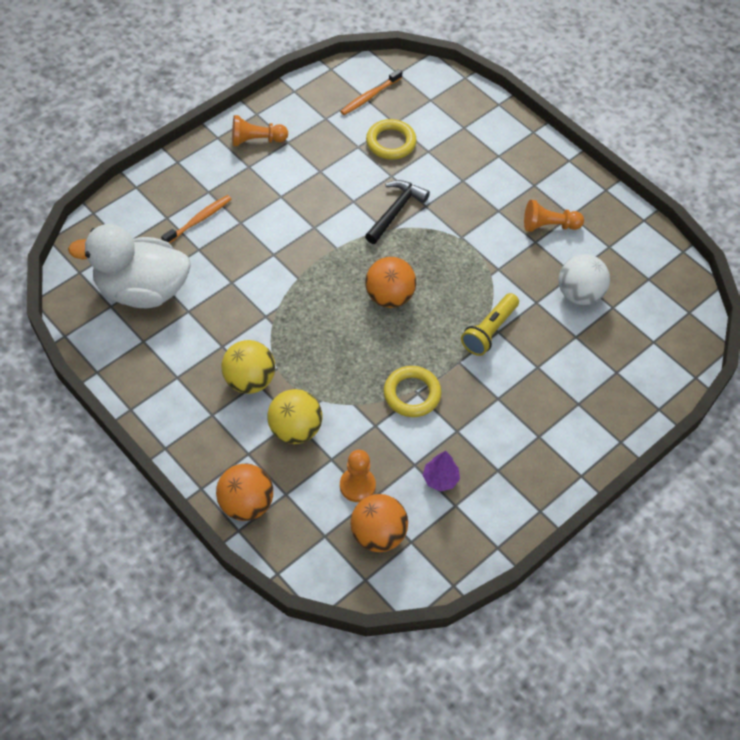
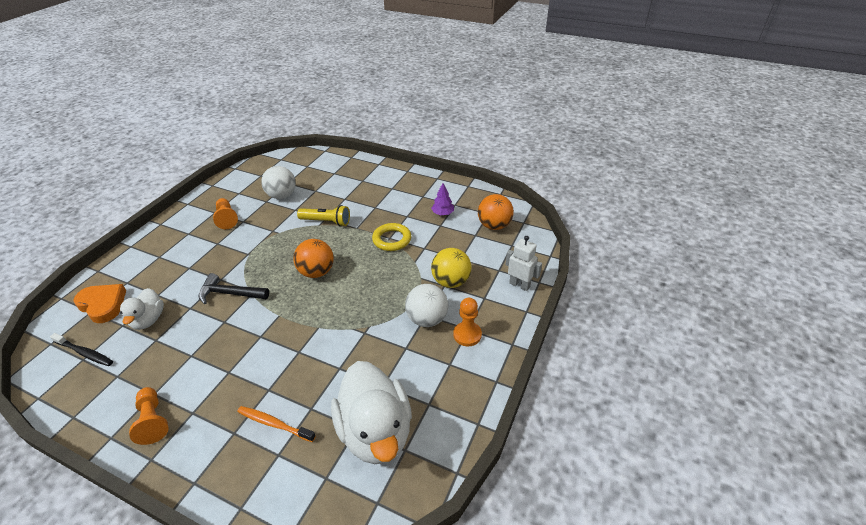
camera: 110 degrees left, 15 degrees down
(246, 504) = (519, 285): orange ball -> white robot
(249, 380) = (427, 319): yellow ball -> white ball
(357, 485) = (470, 242): orange pawn -> orange pawn (467, 335)
(370, 96) = (85, 353): orange toothbrush -> black toothbrush
(391, 142) = (149, 320): yellow ring -> white duck
(435, 108) = (103, 305): none -> orange heart

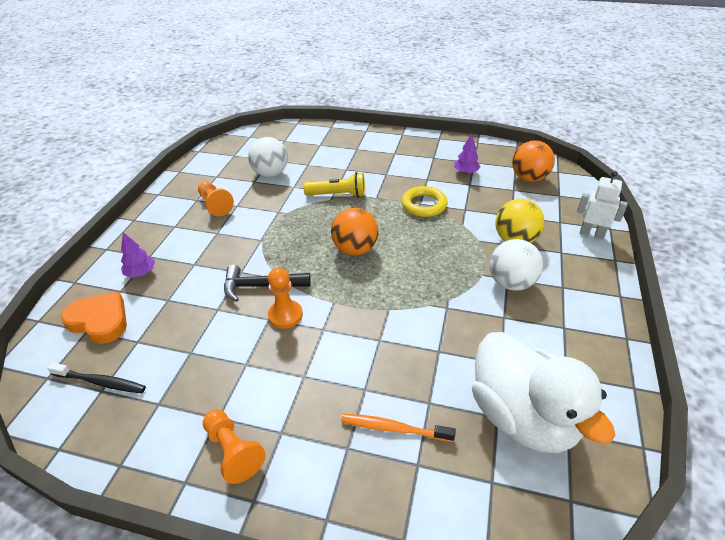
camera: 10 degrees left, 0 degrees up
(147, 270) = (141, 273): none -> purple tree
(149, 320) = (170, 330): white duck -> none
(467, 335) = (565, 293): orange pawn -> orange pawn (285, 315)

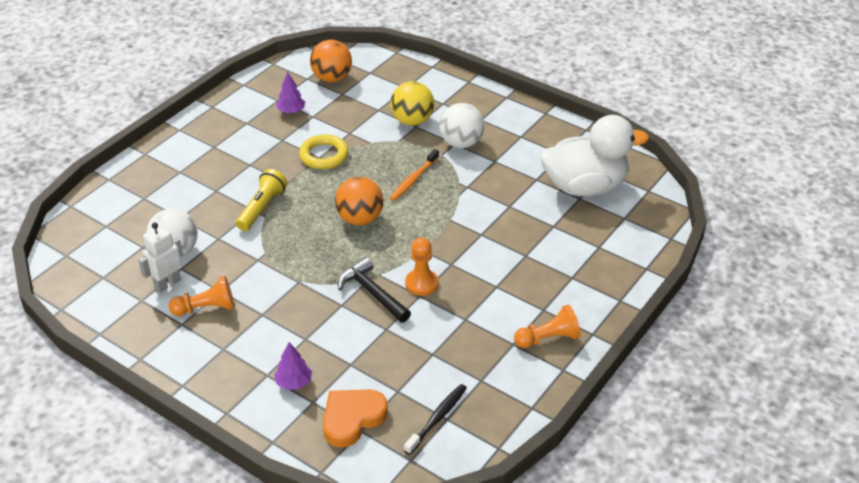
camera: 70 degrees left, 0 degrees up
(261, 286) = (372, 293): black hammer -> black hammer turned 120 degrees clockwise
(394, 428) = (566, 249): orange toothbrush -> orange toothbrush (413, 179)
(591, 234) = (432, 78): white robot -> white robot (167, 284)

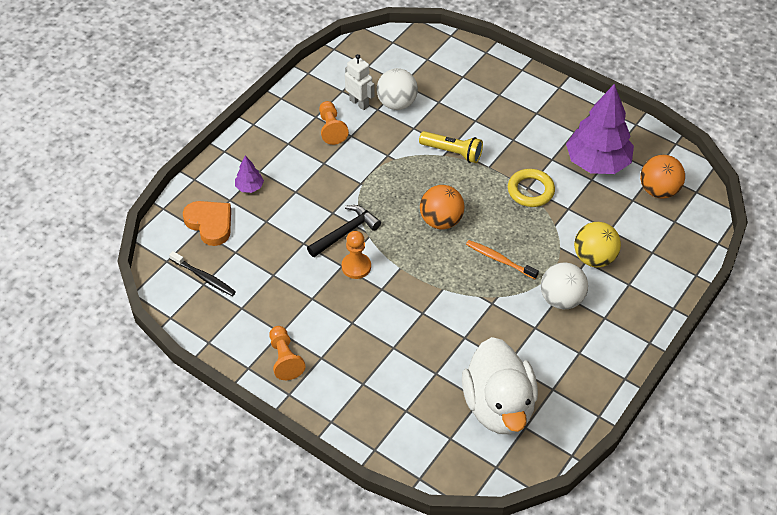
camera: 90 degrees right, 10 degrees up
(291, 111) = (597, 162): purple tree -> purple tree, size x2.33

